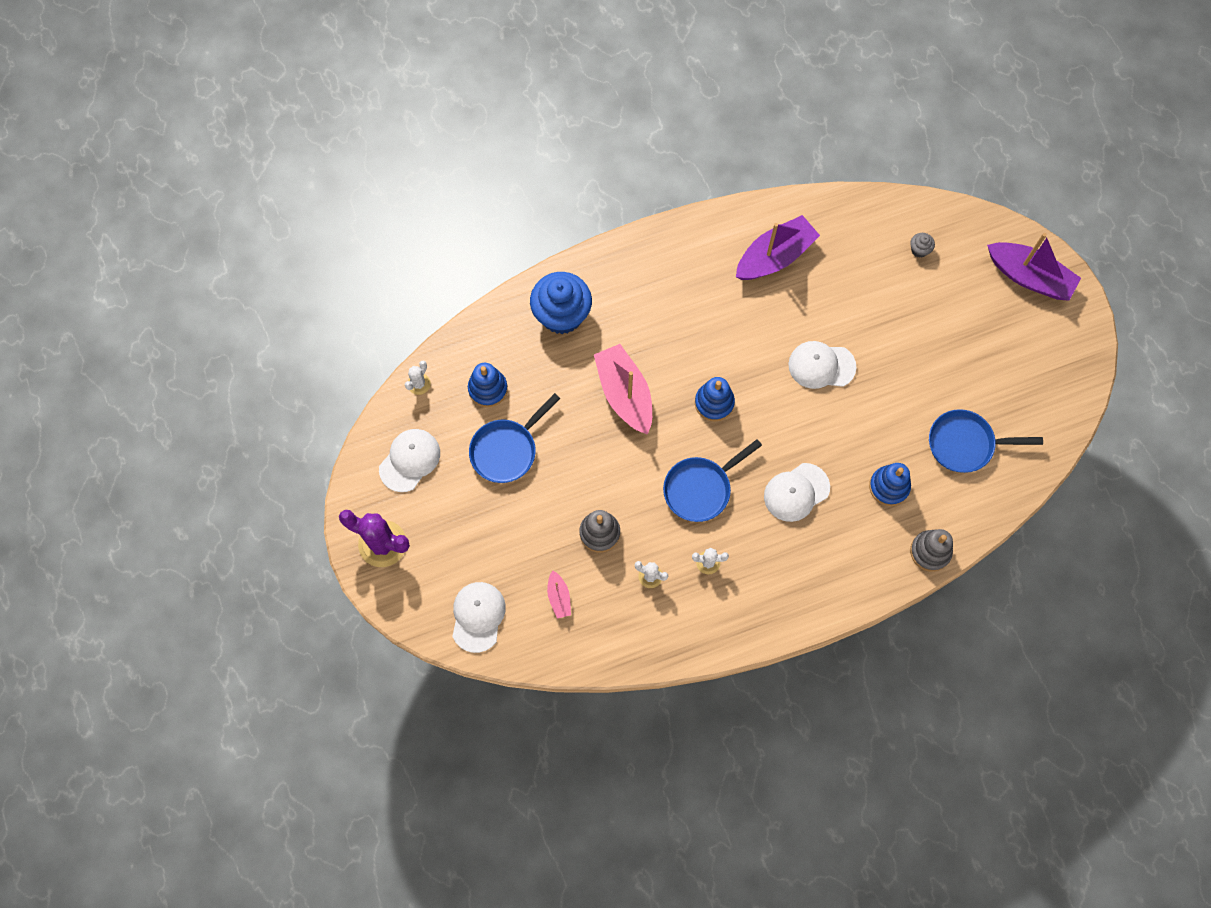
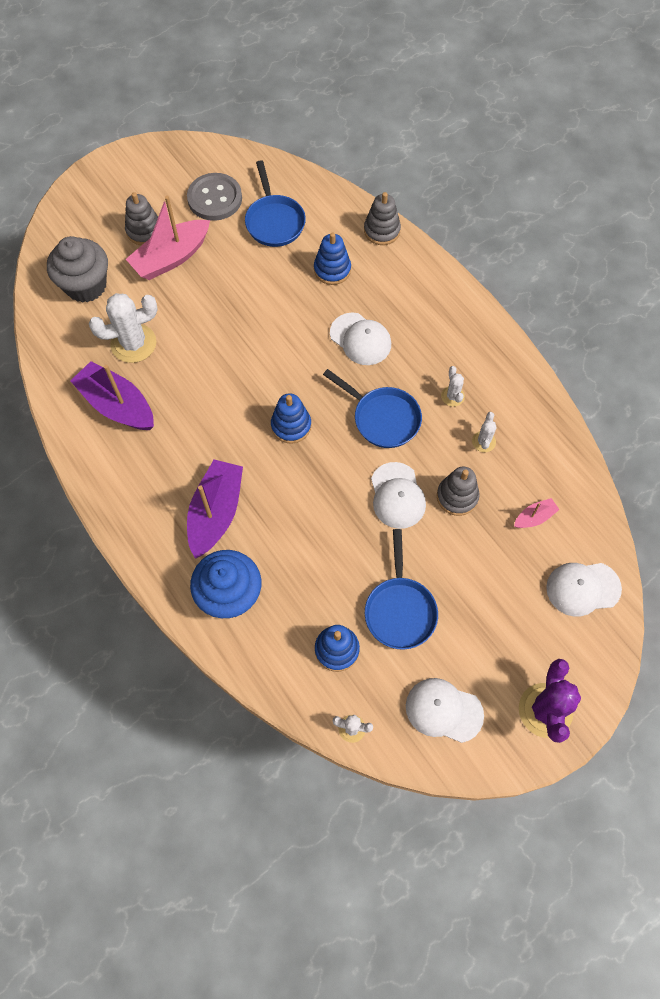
camera: 105 degrees left, 5 degrees down
(506, 450) = (400, 610): blue pan -> blue pan turned 60 degrees clockwise
(624, 394) = (304, 509): pink boat -> pink boat (171, 258)
(821, 366) = (227, 343): white cap -> white cap (397, 496)
(840, 281) = (133, 343): none -> white cactus
(919, 250) = (86, 285): grey cupcake -> grey cupcake, size x2.47
(977, 314) = (144, 231): none -> grey stacking toy
(1008, 391) = (215, 198): none -> grey button
(1029, 277) = (98, 199): purple boat -> purple boat (216, 513)

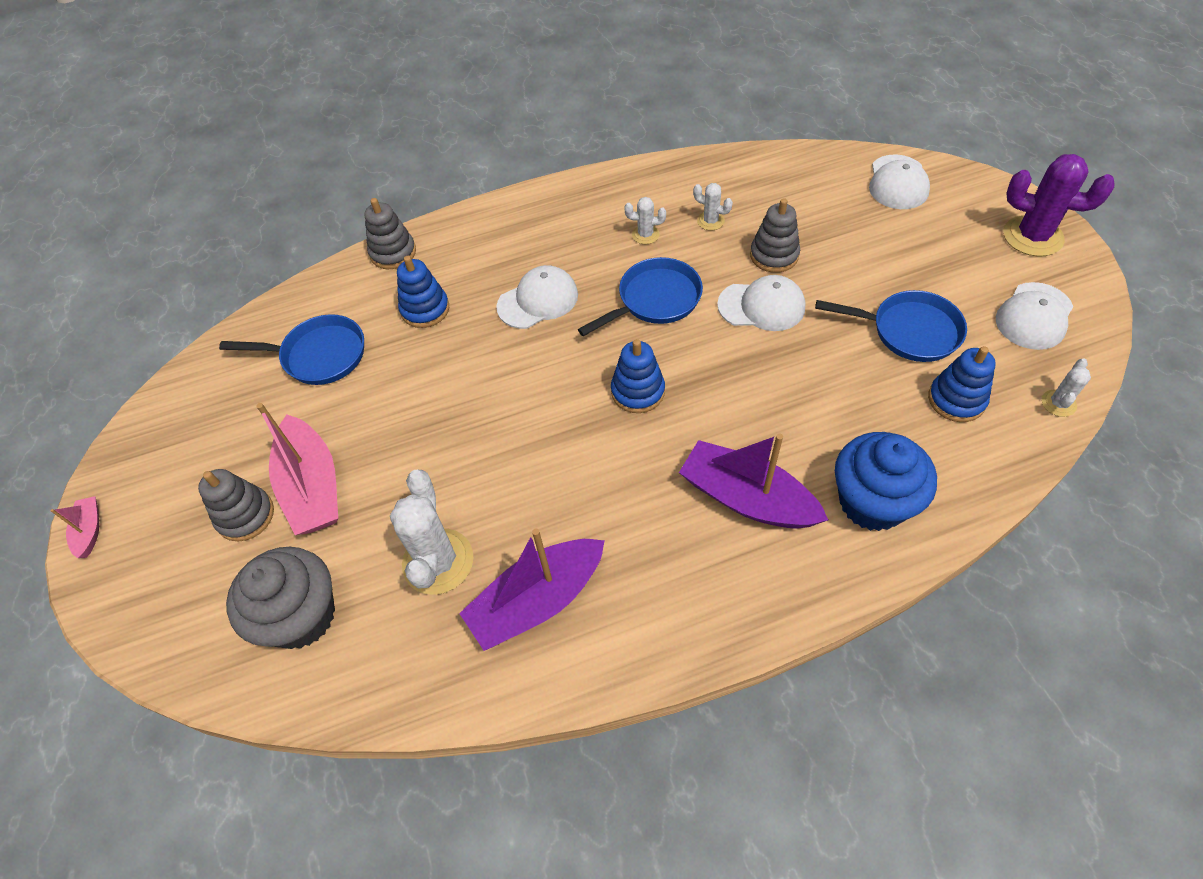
camera: 70 degrees left, 10 degrees down
(215, 198) = (241, 416): grey button -> none
(534, 517) = (811, 200): pink boat -> pink boat (90, 530)

